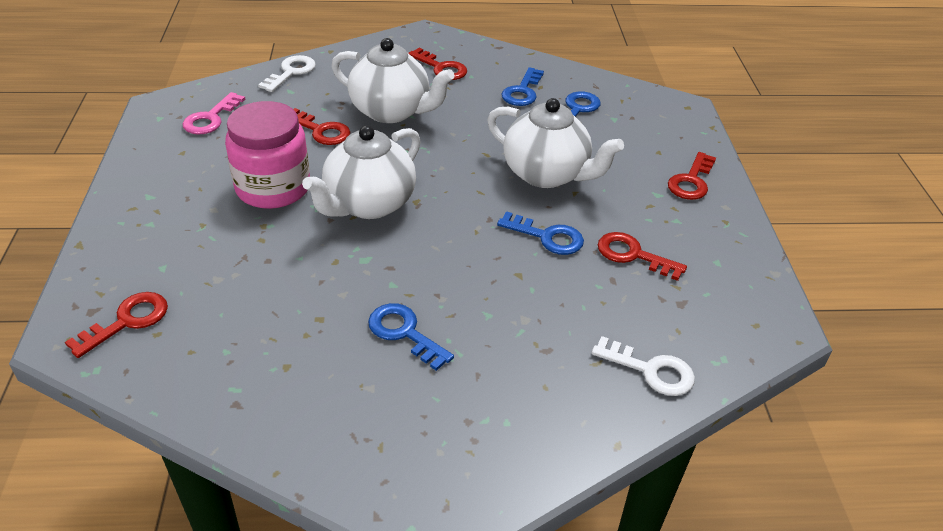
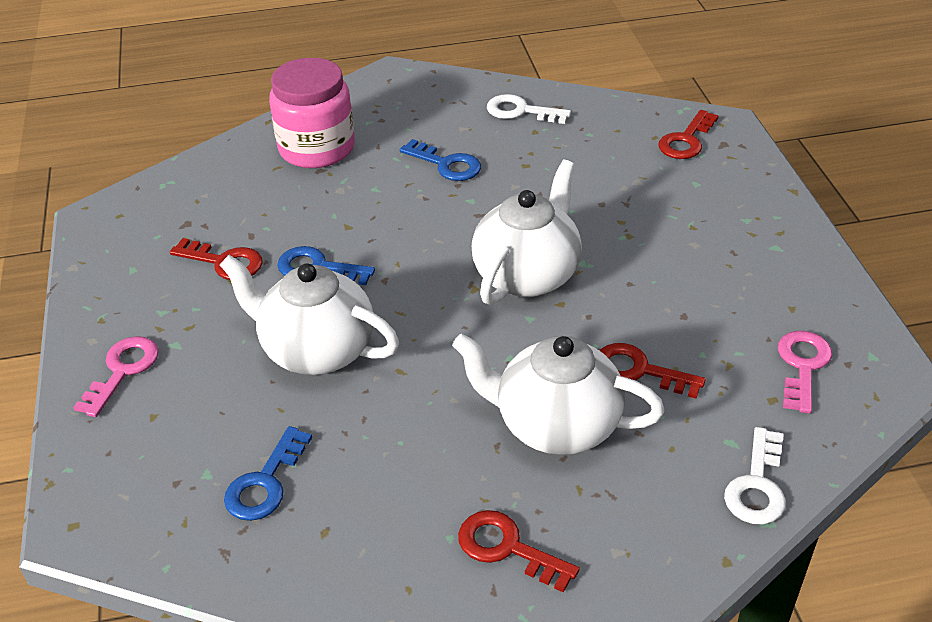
camera: 175 degrees right, 0 degrees up
(273, 188) = (647, 278): pink jar -> pink jar (317, 148)
(522, 91) = (355, 510): blue key -> none
(651, 370) = (230, 167): white key -> white key (521, 111)
(691, 181) = (123, 371): red key -> pink key

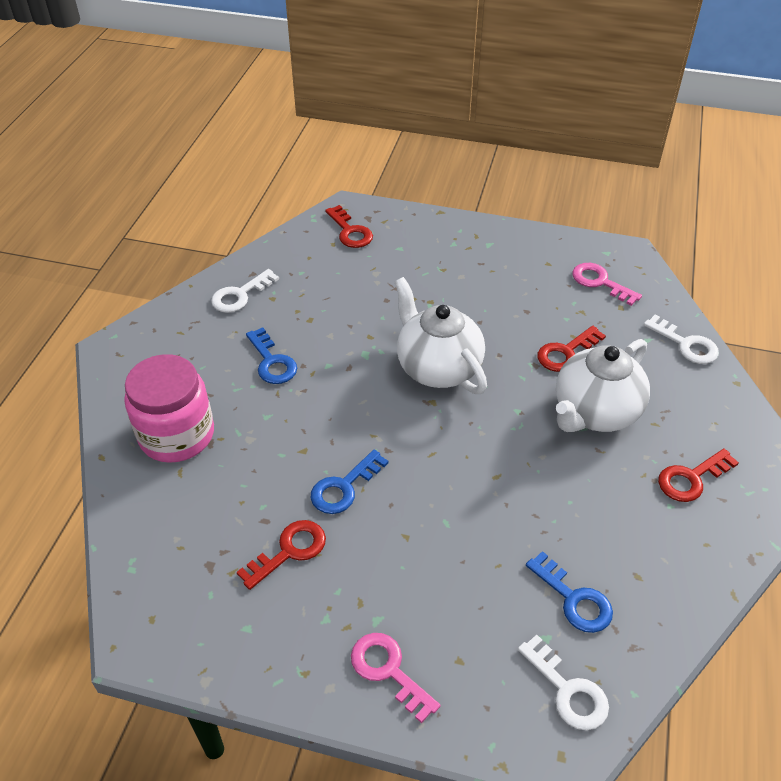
camera: 65 degrees left, 5 degrees up
(148, 509) = (568, 690): none -> white key
(317, 350) = (445, 520): white teapot -> none
(446, 164) = (272, 362): blue key -> blue key turned 90 degrees clockwise

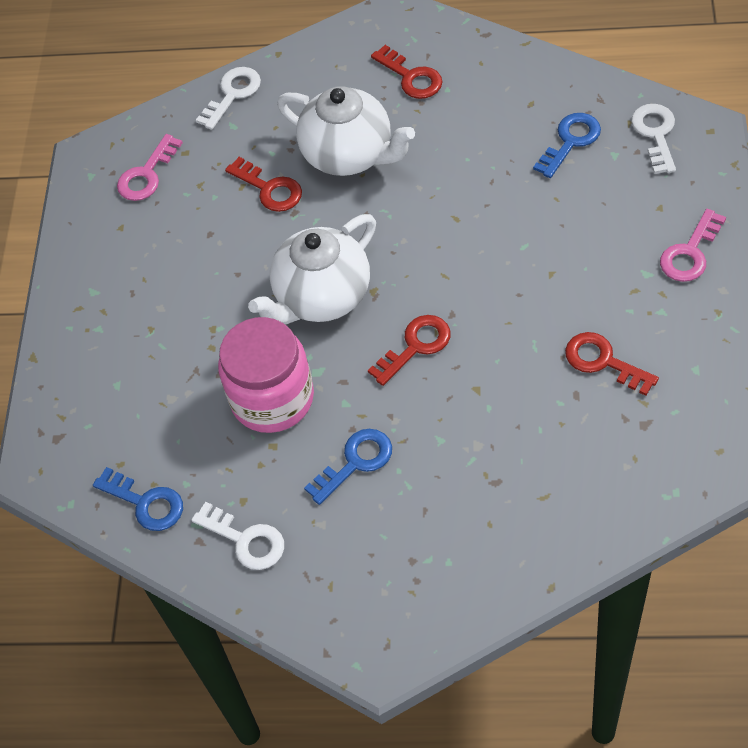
camera: 95 degrees left, 10 degrees up
(177, 435) = (495, 520): pink jar -> pink jar (272, 398)
(344, 487) = (512, 338): blue key -> blue key (145, 503)
(350, 231) = (91, 450): red key -> red key (416, 346)
(568, 690) = (655, 134): white key -> white key turned 45 degrees counterclockwise

